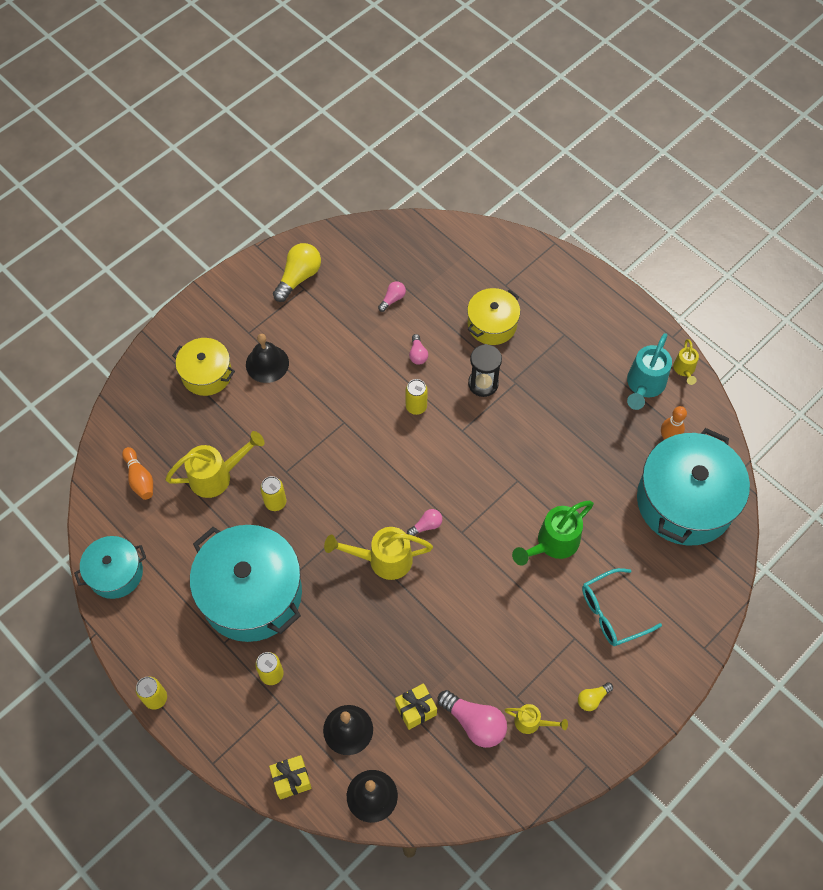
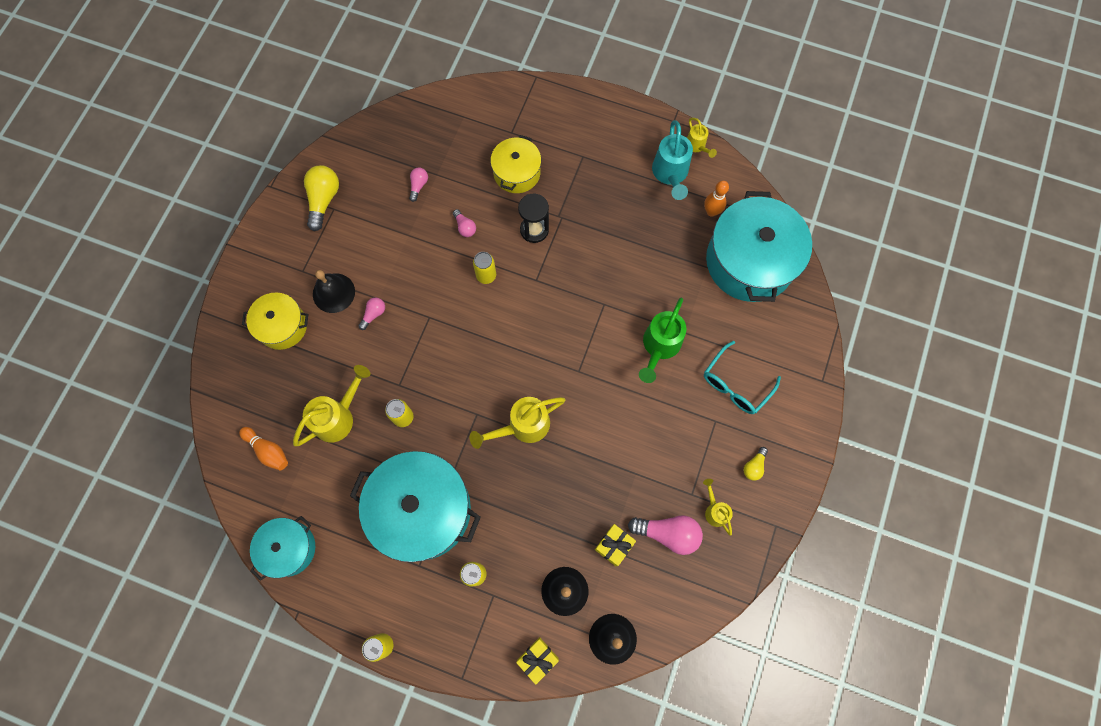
camera: 25 degrees left, 10 degrees up
(426, 525) = (546, 379): pink light bulb -> pink light bulb (374, 314)
(532, 722) = (714, 510): yellow watering can -> yellow watering can turned 105 degrees counterclockwise

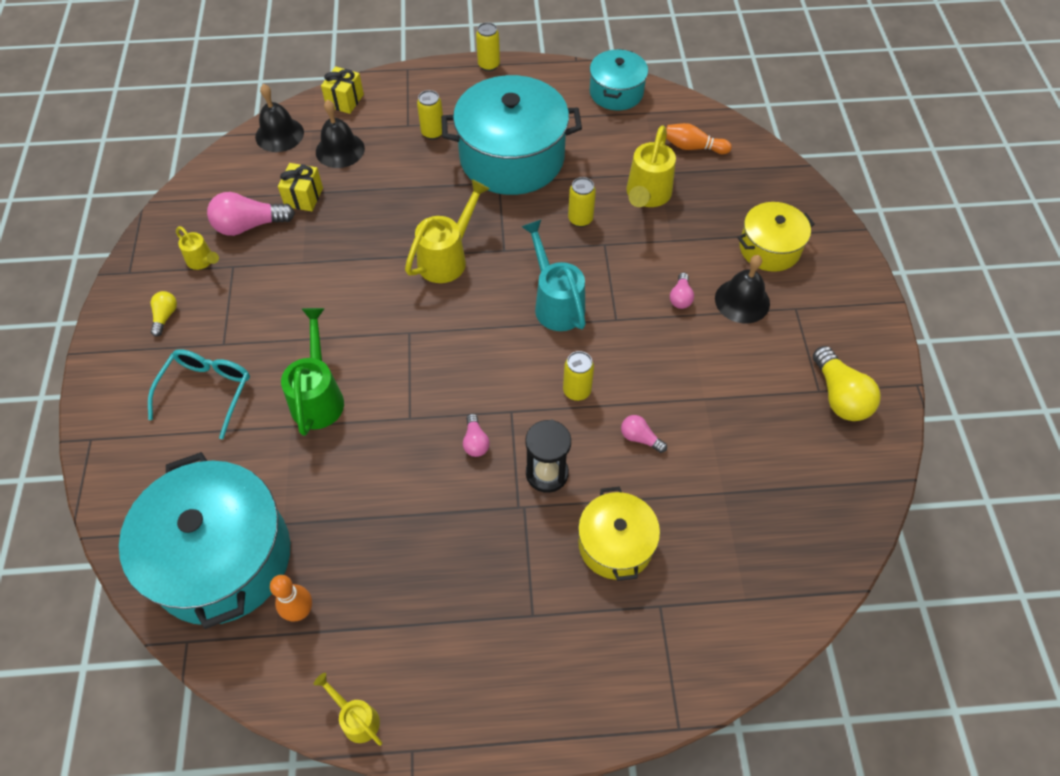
camera: 155 degrees right, 15 degrees down
(418, 186) = (736, 466): pink light bulb -> pink light bulb (475, 442)
(670, 174) = (384, 646): turquoise watering can -> turquoise watering can (555, 303)

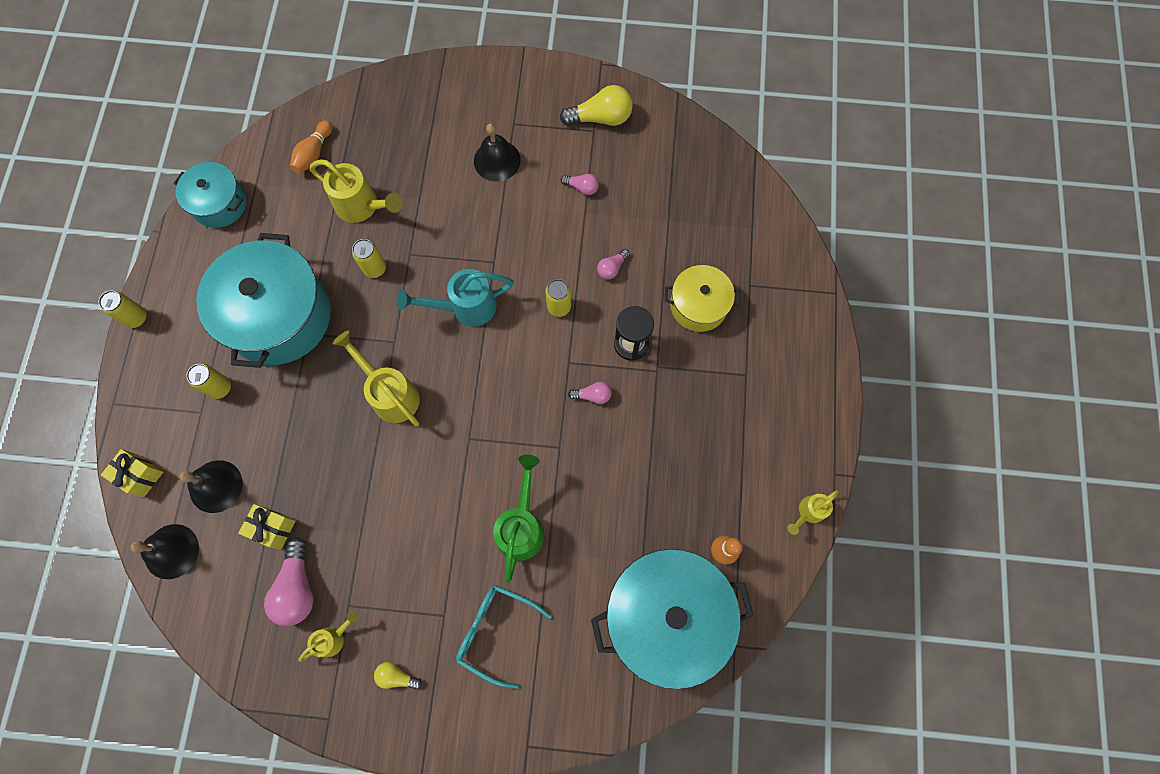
camera: 80 degrees left, 15 degrees up
(318, 396) = (521, 526): green watering can -> green watering can turned 90 degrees clockwise
(680, 297) = (482, 206): pink light bulb -> pink light bulb (582, 187)
(769, 248) = (447, 125): yellow pot -> none

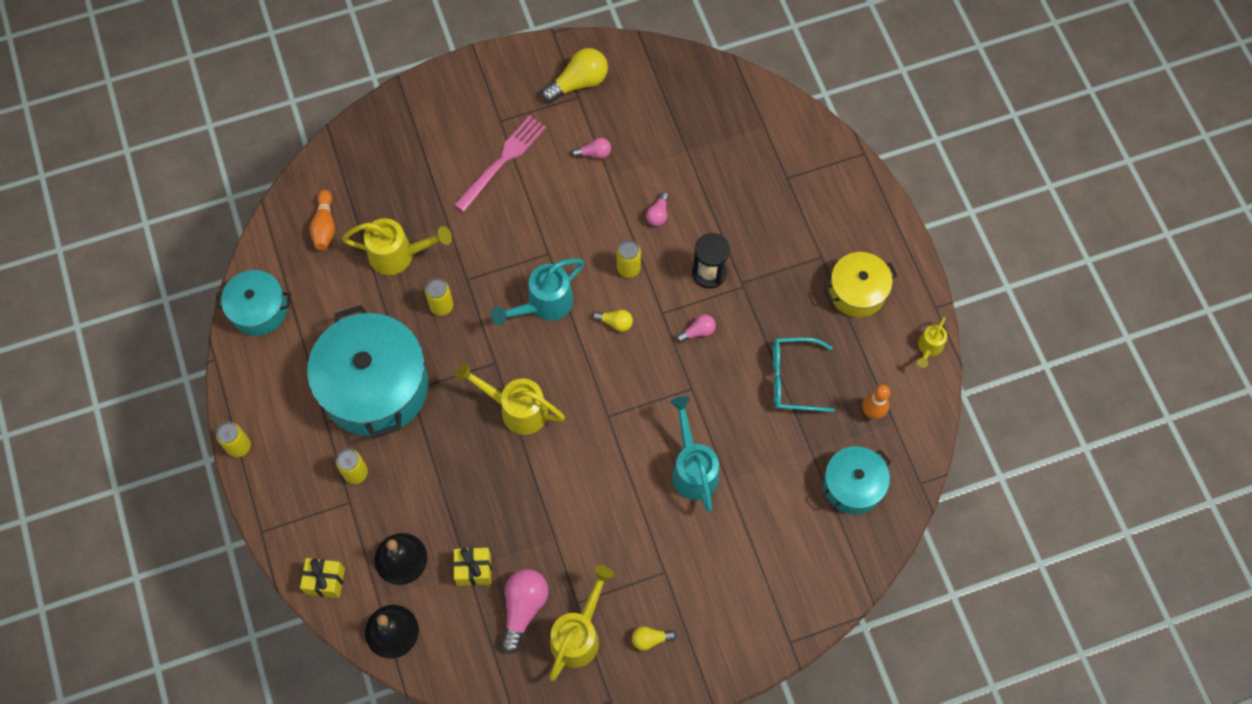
camera: 25 degrees left, 5 degrees down
(297, 587) = (523, 608): pink light bulb -> pink light bulb turned 135 degrees counterclockwise
(334, 638) = (579, 634): yellow watering can -> yellow watering can, size x1.78
(495, 631) = (715, 564): turquoise glasses -> turquoise glasses (792, 379)
(497, 160) = (502, 161): black bell -> pink fork
(521, 352) = (615, 322): none -> yellow light bulb
(521, 526) = (693, 468): green watering can -> turquoise watering can
(666, 616) = (852, 485): turquoise pot -> turquoise pot, size x0.55
(698, 305) = (751, 214): yellow pot -> yellow pot (857, 292)

